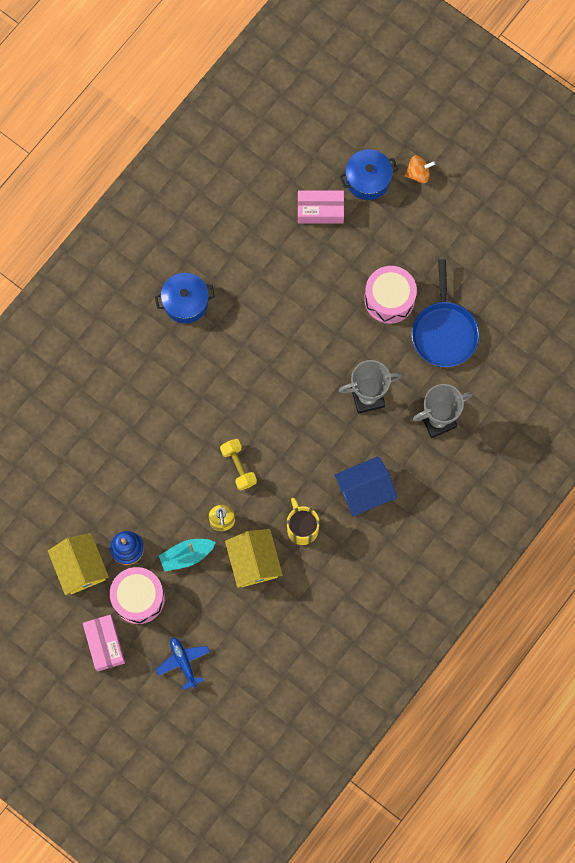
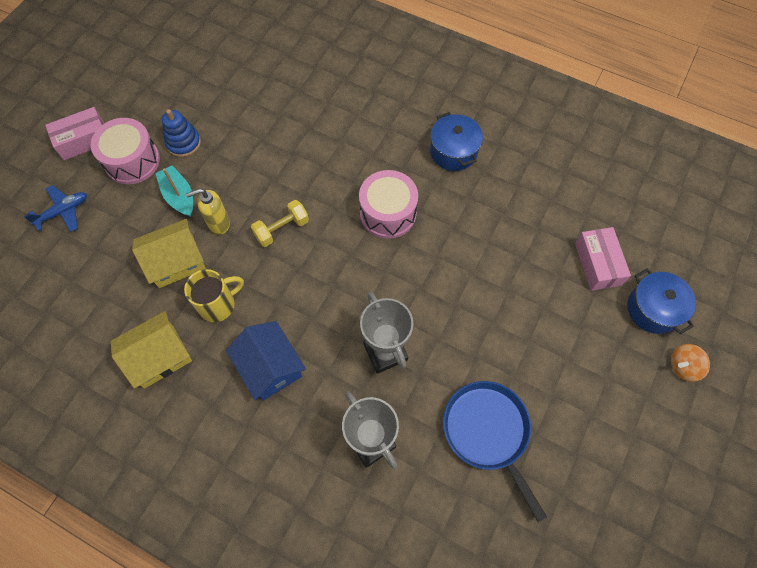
camera: 80 degrees right, 10 degrees down
(80, 567) = (162, 108): yellow house -> yellow house (159, 356)
(389, 299) = (513, 357): pink drum -> pink drum (388, 213)
(418, 173) = (683, 366): orange spinning top -> orange spinning top turned 90 degrees clockwise
(444, 332) = (488, 432): blue pan -> blue pan turned 75 degrees clockwise

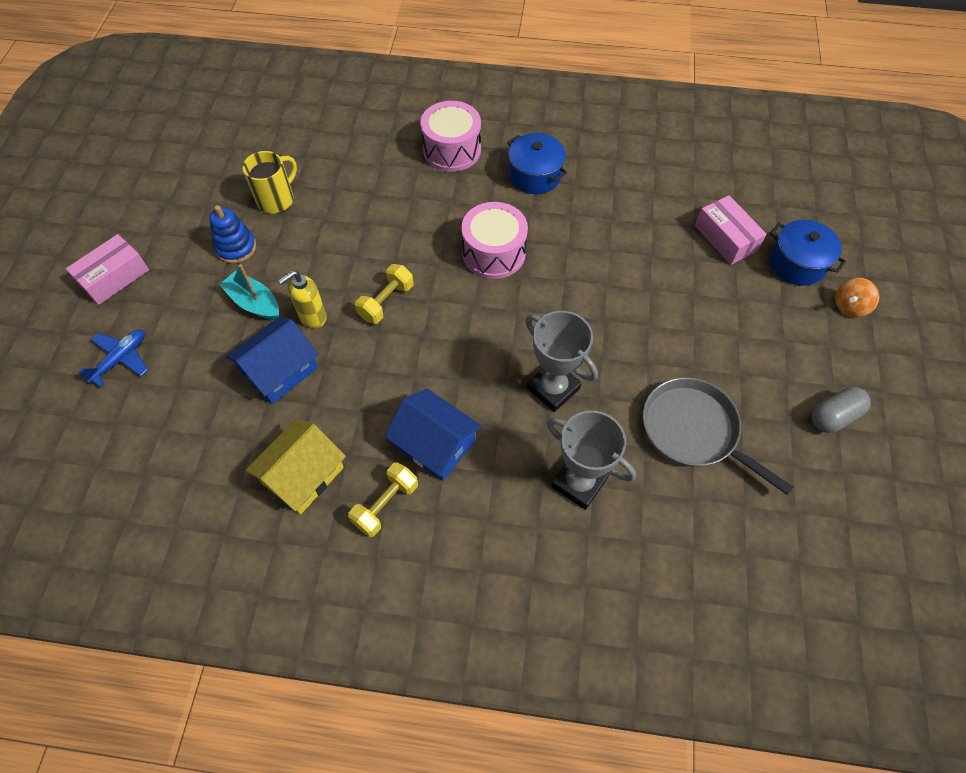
camera: 20 degrees left, 5 degrees down
(132, 161) = (183, 282): pink drum -> pink drum (452, 150)
(176, 261) = (280, 370): yellow house -> blue house
(211, 404) = (385, 504): none -> yellow dumbbell
(218, 304) = (348, 400): yellow mug -> yellow mug (277, 199)
(488, 432) = (693, 430): blue pan -> grey pan
(619, 464) = (834, 416): none -> grey capsule

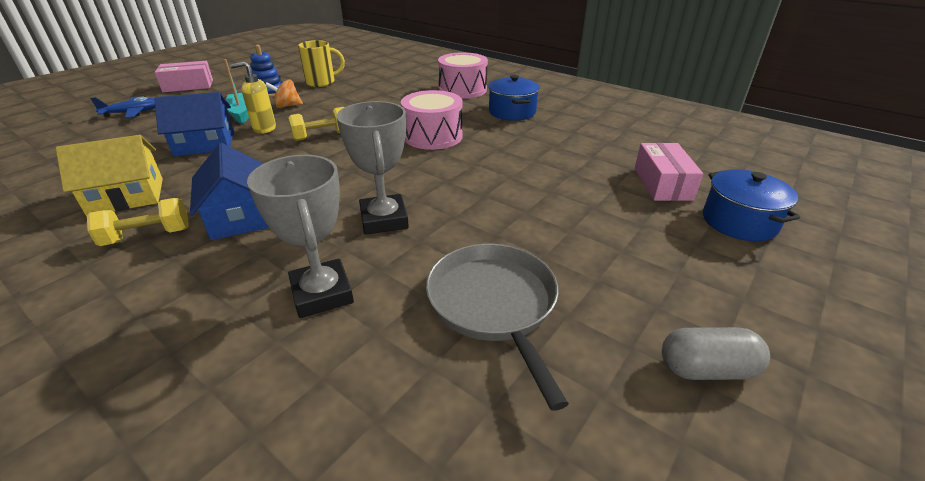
camera: 30 degrees right, 25 degrees down
(849, 306) = (795, 274): orange spinning top -> orange spinning top (287, 106)

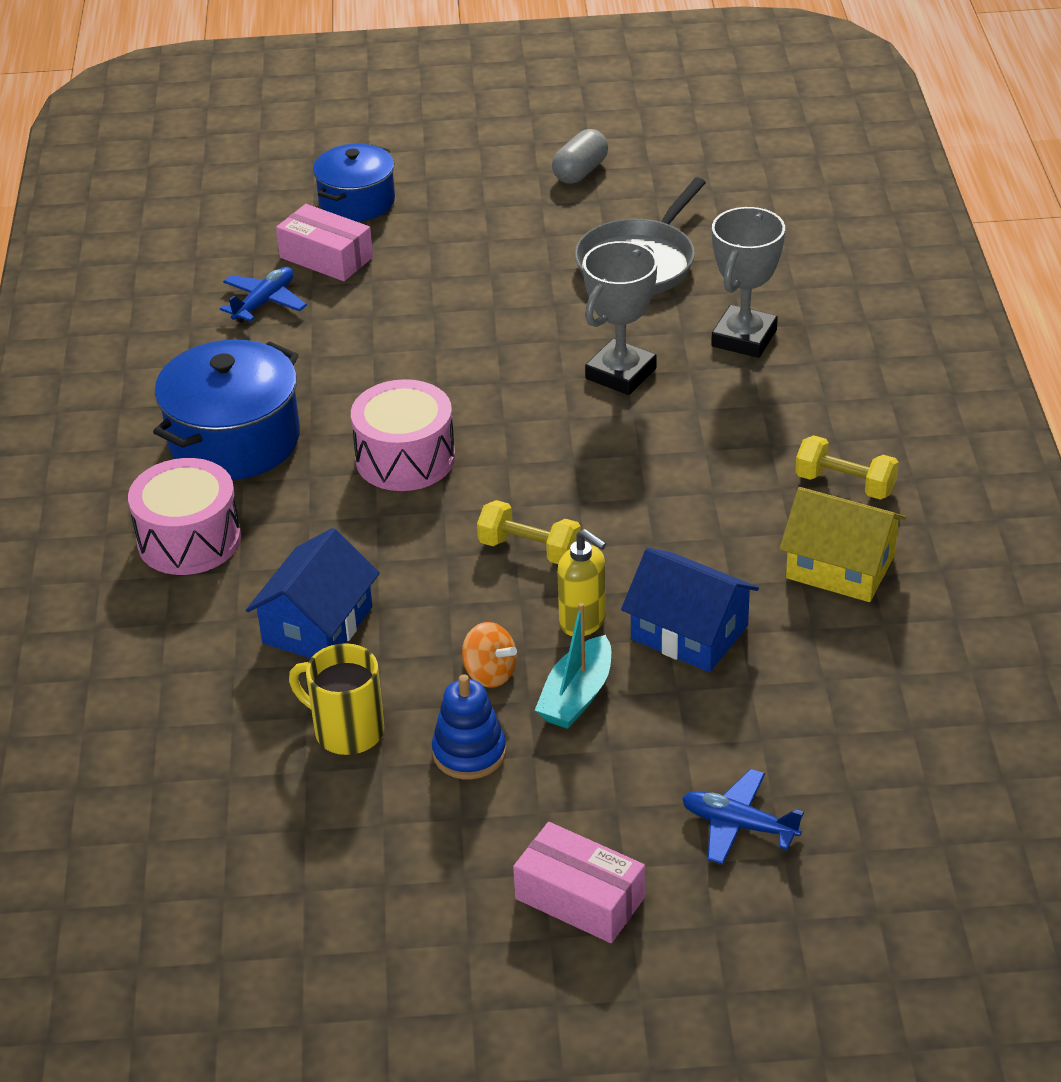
camera: 130 degrees left, 5 degrees up
(240, 216) = (743, 459): blue house -> blue house (318, 625)
(512, 112) = (234, 440): blue pot -> blue pot, size x1.52
(628, 152) = (264, 302): none -> blue plane
(662, 184) = (326, 257): pink box -> pink box turned 75 degrees clockwise
(706, 369) = (580, 172): grey capsule -> grey capsule turned 75 degrees clockwise

